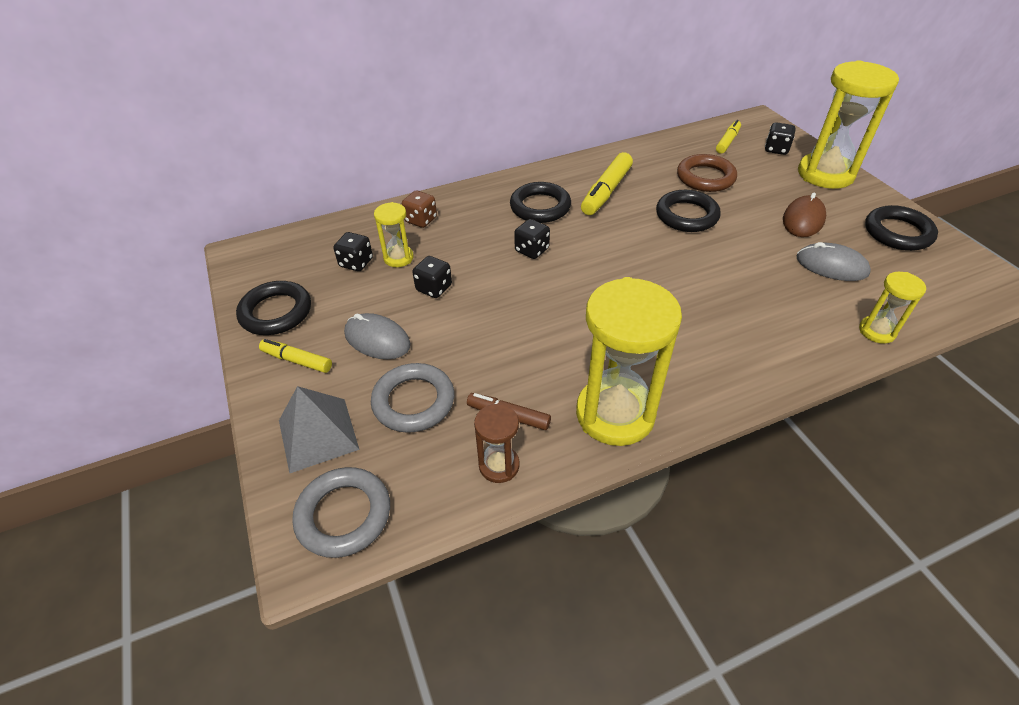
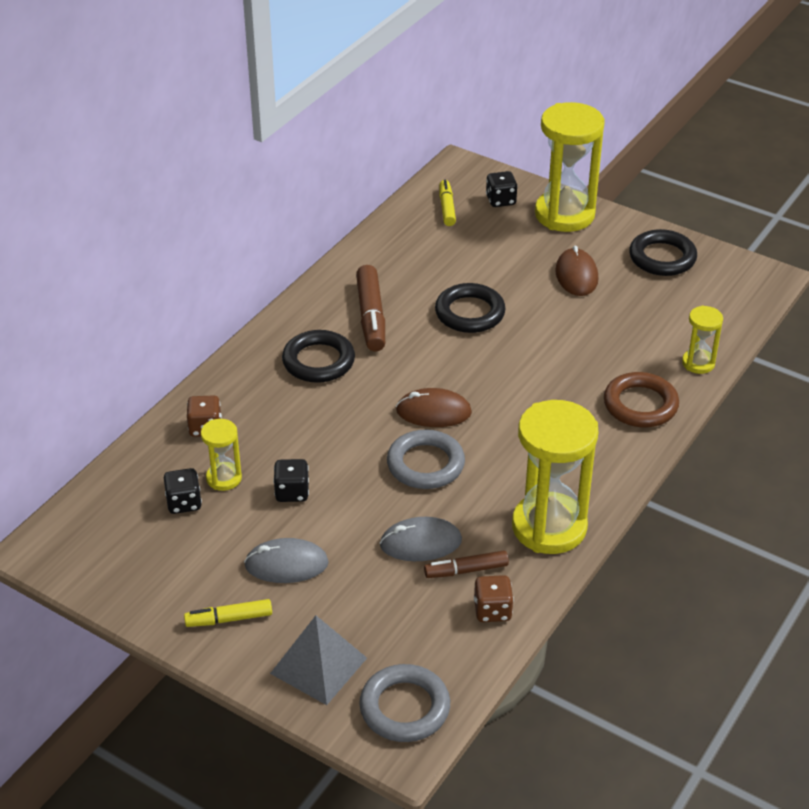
camera: 35 degrees left, 5 degrees down
(276, 312) = (154, 588): black ring -> none
(413, 401) = (375, 599): grey ring -> grey ring (425, 464)
(499, 465) = (492, 610): brown hourglass -> brown dice
(532, 250) = (352, 412): black dice -> none
(595, 275) = (433, 412): none -> brown mouse
(606, 192) = (371, 316): yellow marker -> brown marker
(705, 177) = (456, 261): brown ring -> brown ring (640, 405)
(831, 266) = (628, 315): grey mouse -> grey mouse (420, 543)

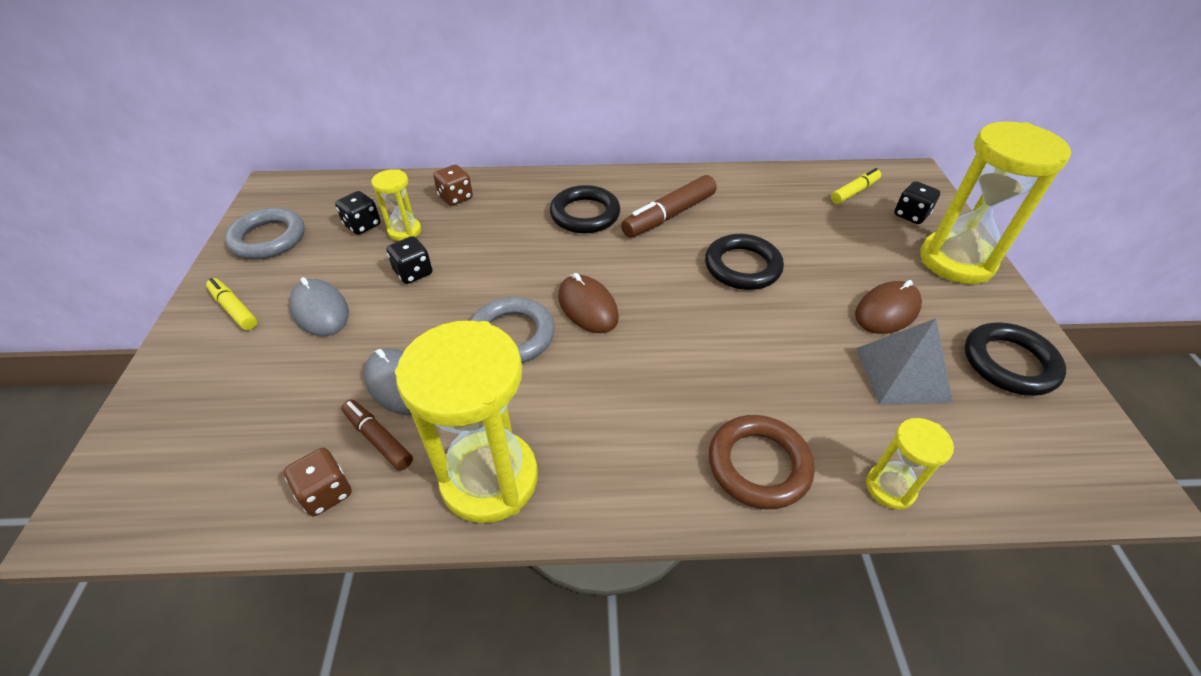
camera: 55 degrees right, 5 degrees up
(318, 665) = (191, 392): grey pyramid -> grey pyramid (902, 374)
(404, 708) = (145, 488): grey ring -> grey ring (268, 238)

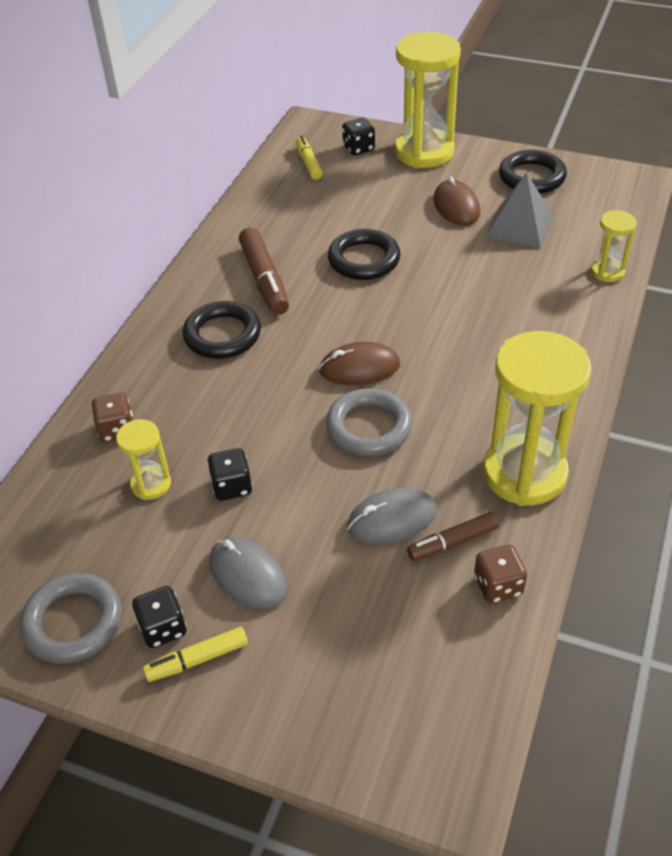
camera: 65 degrees left, 0 degrees up
(320, 310) = (248, 575): grey mouse -> grey mouse turned 60 degrees clockwise
(362, 225) = (111, 522): black dice -> black dice (163, 628)
(758, 465) = (568, 323): brown ring -> none

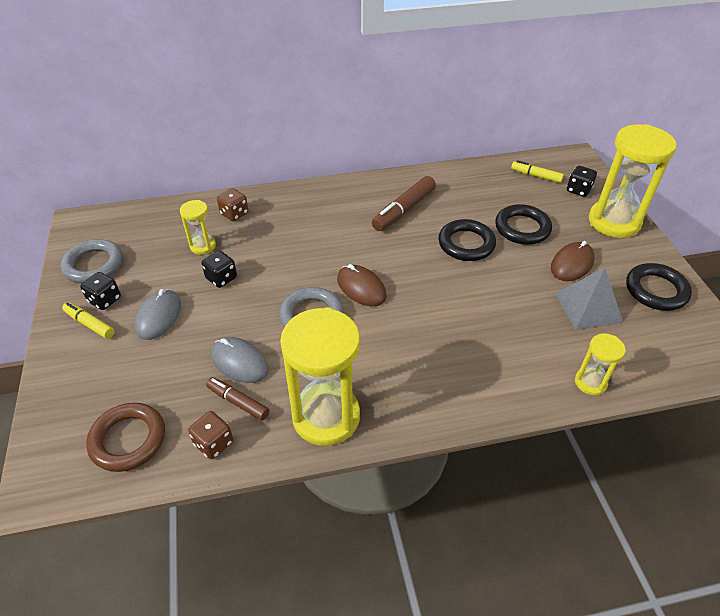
camera: 55 degrees right, 0 degrees up
(222, 335) = (340, 216): black ring -> black ring (522, 228)
(308, 163) = (536, 176): yellow marker -> yellow marker turned 105 degrees counterclockwise
(438, 671) = (128, 439): none -> brown ring

